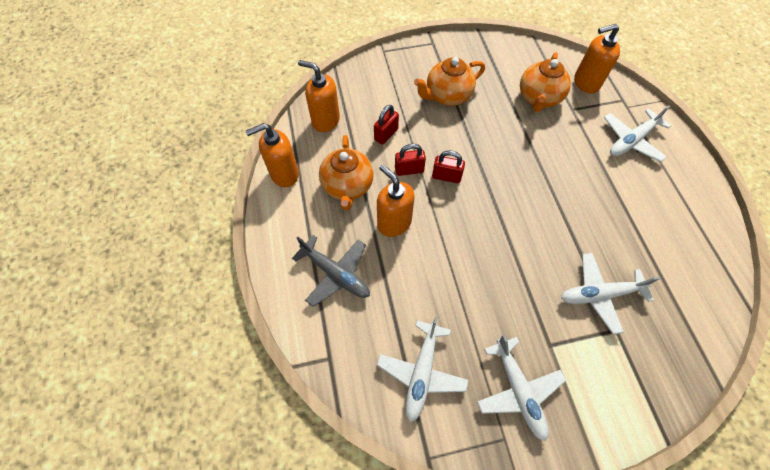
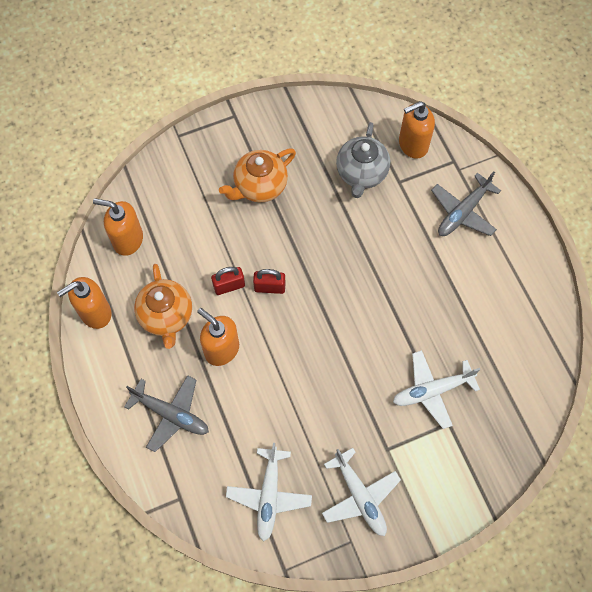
camera: 10 degrees left, 5 degrees up
(386, 134) = (198, 247): red padlock -> none
(538, 98) = (361, 173): orange teapot -> grey teapot
(631, 140) = (463, 212): white plane -> grey plane

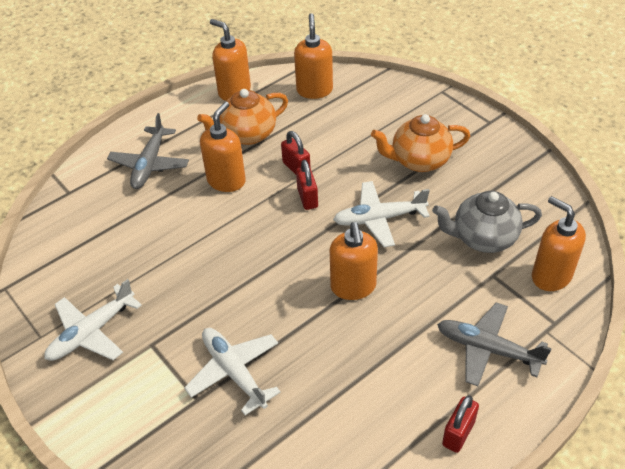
camera: 75 degrees right, 20 degrees down
(259, 186) = (419, 161): orange teapot -> orange teapot turned 45 degrees counterclockwise
(269, 495) = (81, 256): white plane -> white plane (379, 219)
(378, 282) = (353, 287): none -> orange soap dispenser
(523, 256) = (458, 433): none -> red padlock

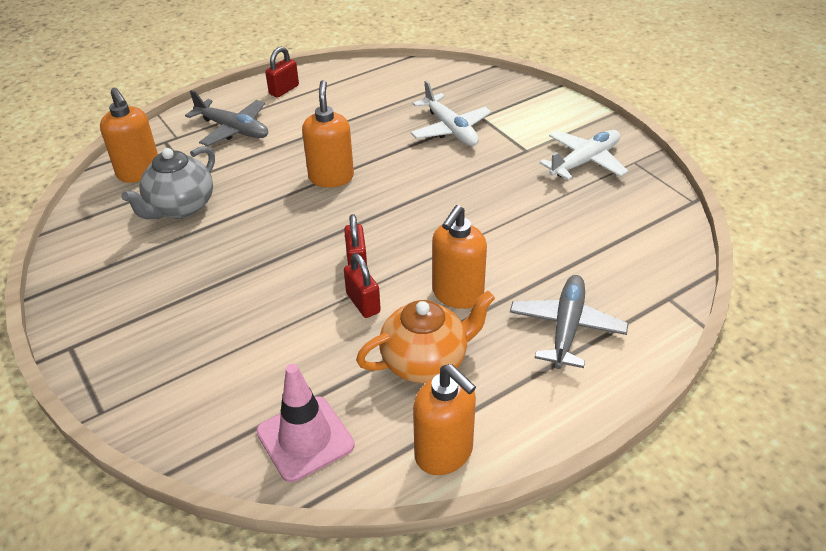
camera: 175 degrees left, 5 degrees down
(314, 90) = (305, 438): orange soap dispenser -> pink traffic cone
(379, 219) = (281, 234): white plane -> none
(419, 161) = (200, 298): orange teapot -> none
(483, 238) = (180, 207): grey teapot -> grey teapot turned 120 degrees clockwise

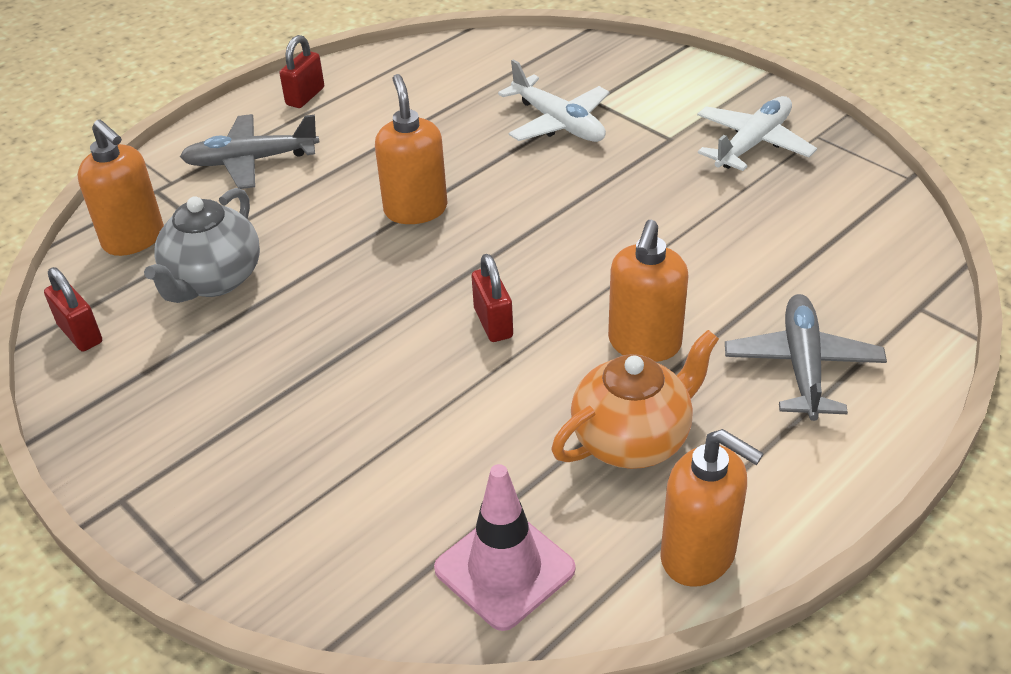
camera: 10 degrees left, 0 degrees up
(233, 129) = (251, 161): grey plane -> grey plane turned 150 degrees clockwise
(363, 303) = (520, 374): red padlock -> red padlock (80, 334)

